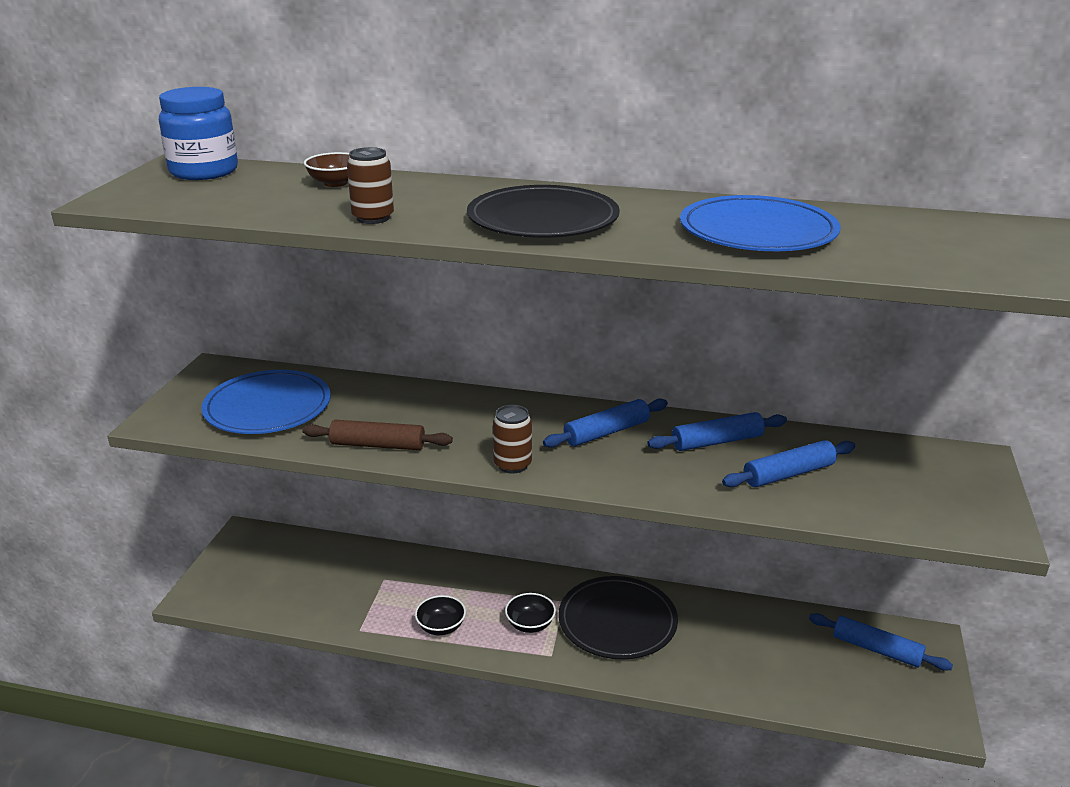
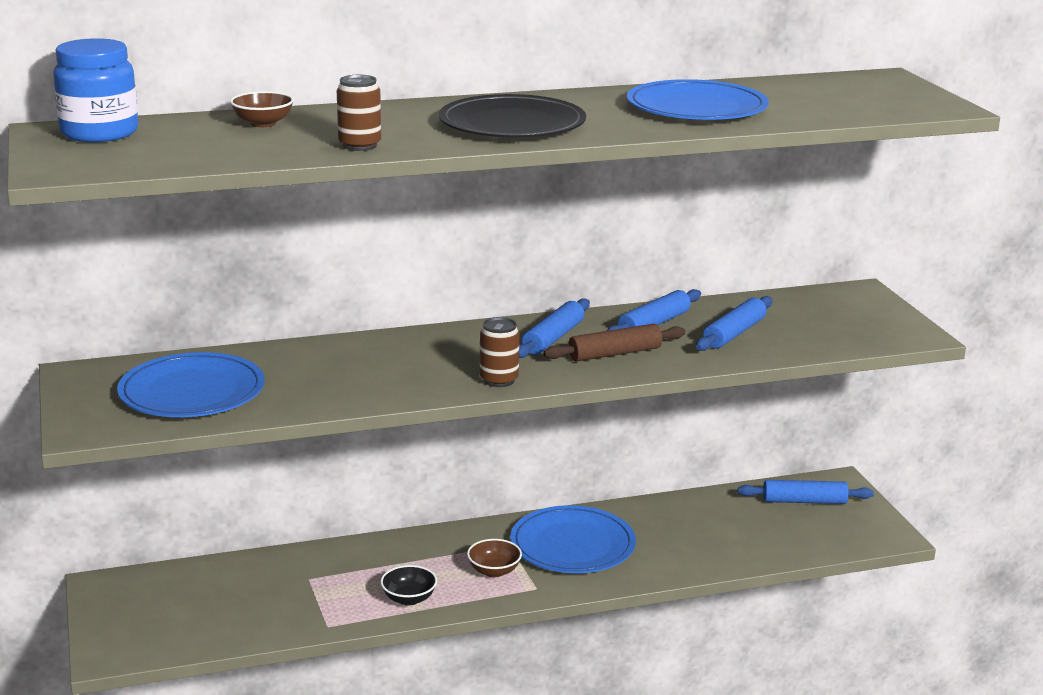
camera: 30 degrees left, 5 degrees down
(378, 445) = (352, 395): brown rolling pin -> brown rolling pin (614, 353)
(530, 624) = (494, 571): black bowl -> brown bowl
(617, 621) = (572, 545): black plate -> blue plate

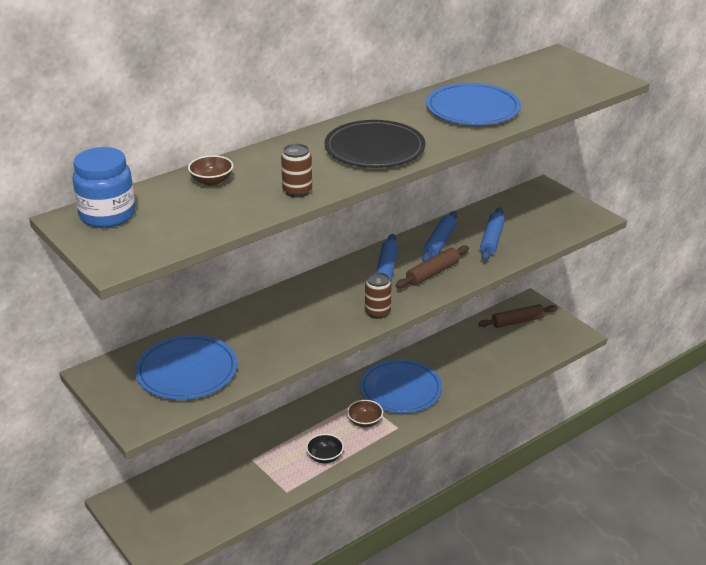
camera: 20 degrees left, 10 degrees up
(804, 501) = (517, 321): blue rolling pin -> brown rolling pin

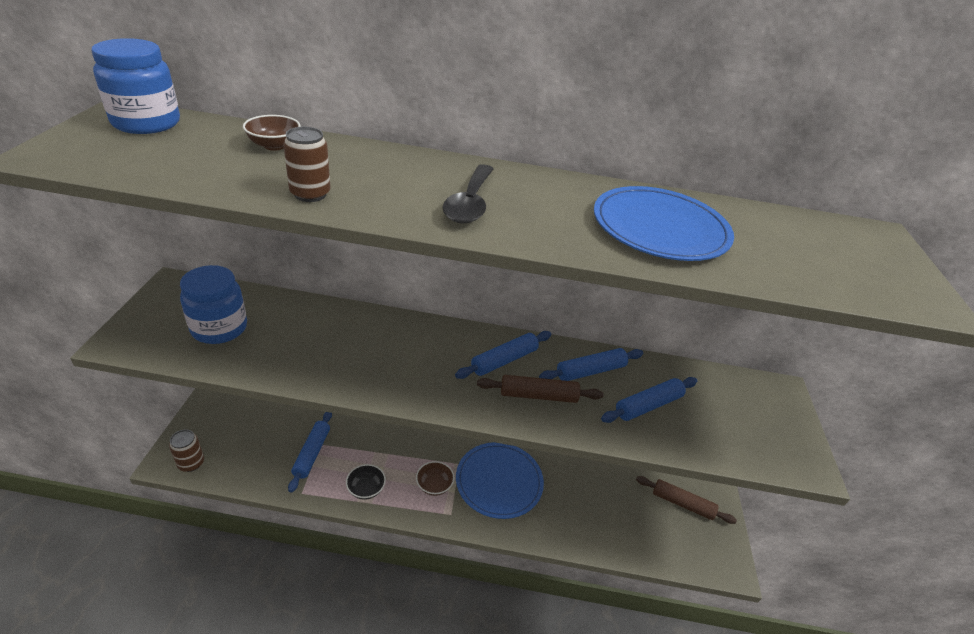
camera: 40 degrees right, 5 degrees up
(187, 371) = (219, 328): blue plate -> blue jar
(255, 468) = (312, 453): none -> blue rolling pin
(374, 148) = (470, 203): black plate -> black spoon
(377, 312) = (430, 395): brown can -> brown can (191, 463)

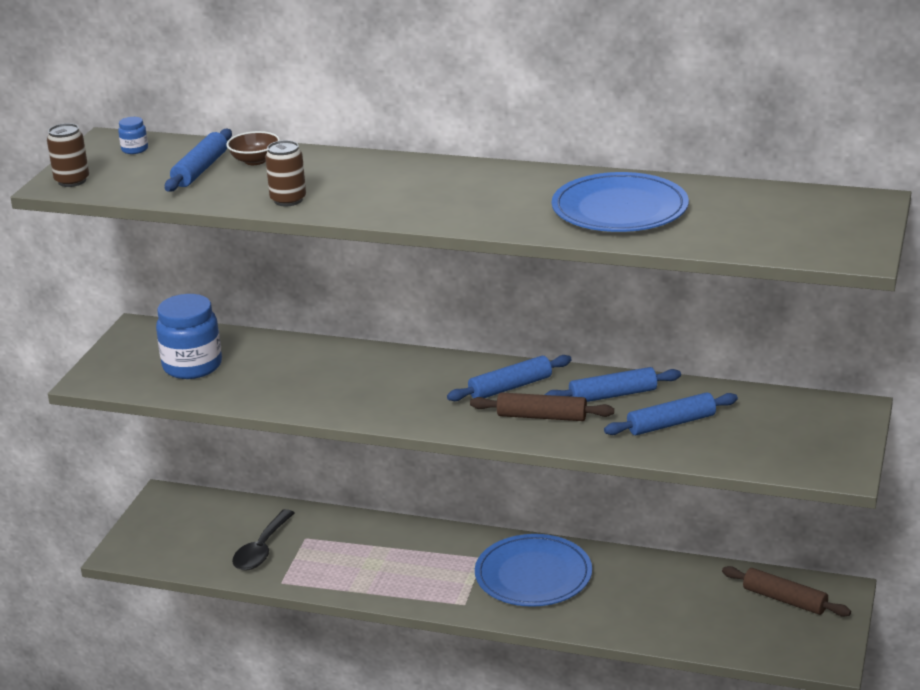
camera: 15 degrees right, 10 degrees down
(146, 123) = (135, 149): blue jar -> blue jar, size x0.43
(191, 463) = (149, 554): brown can -> brown can (72, 181)
(312, 453) = (294, 546): blue rolling pin -> blue rolling pin (200, 170)
(366, 489) = (360, 580): black bowl -> none
(434, 485) = (447, 578): brown bowl -> none
(470, 203) = (436, 199): black spoon -> black spoon (262, 549)

